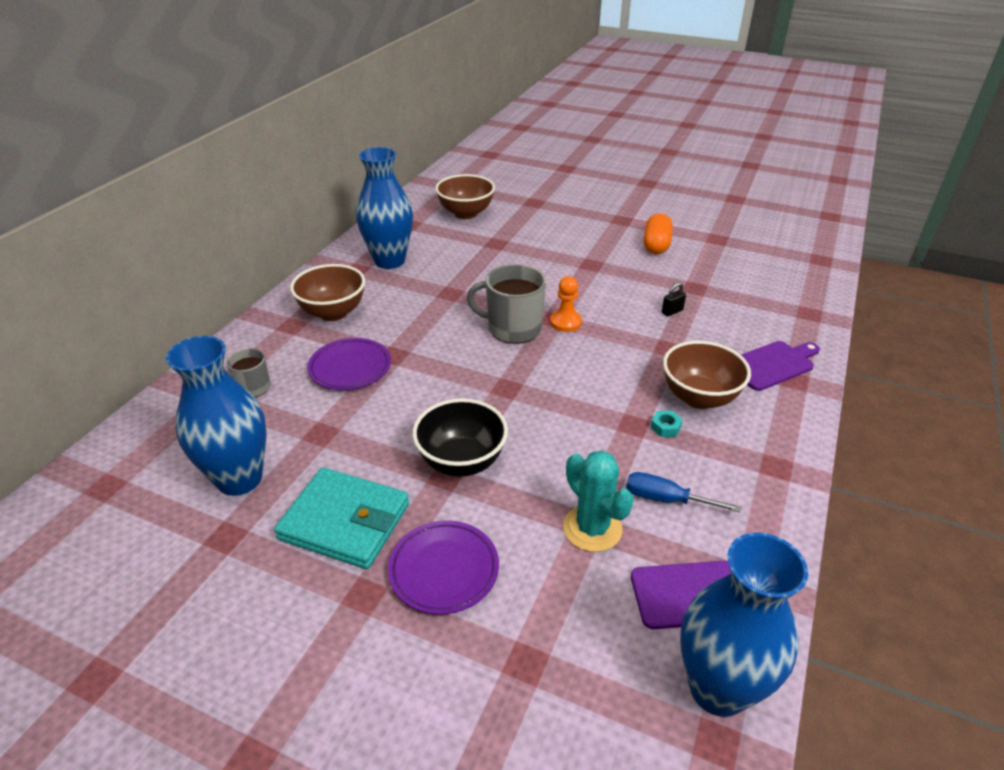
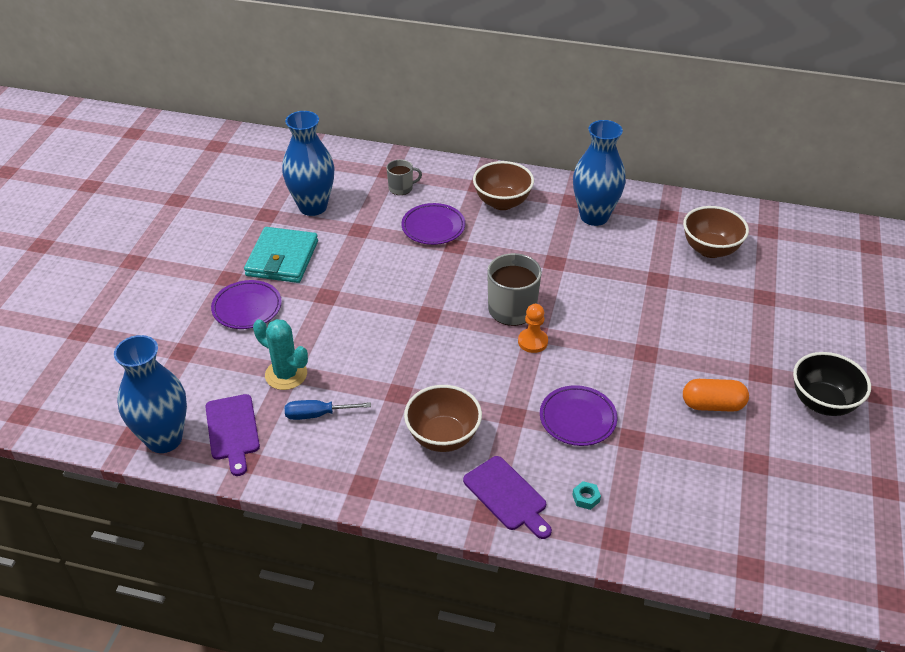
camera: 80 degrees right, 5 degrees up
(461, 462) = (341, 301): black bowl -> black bowl (822, 403)
(592, 528) = (286, 374): turquoise cactus -> turquoise cactus turned 75 degrees clockwise
(665, 427) = (399, 414): turquoise nut -> turquoise nut (586, 498)
(666, 499) = (317, 414): blue screwdriver -> blue screwdriver turned 105 degrees counterclockwise
(672, 311) = (577, 419): black padlock -> purple plate

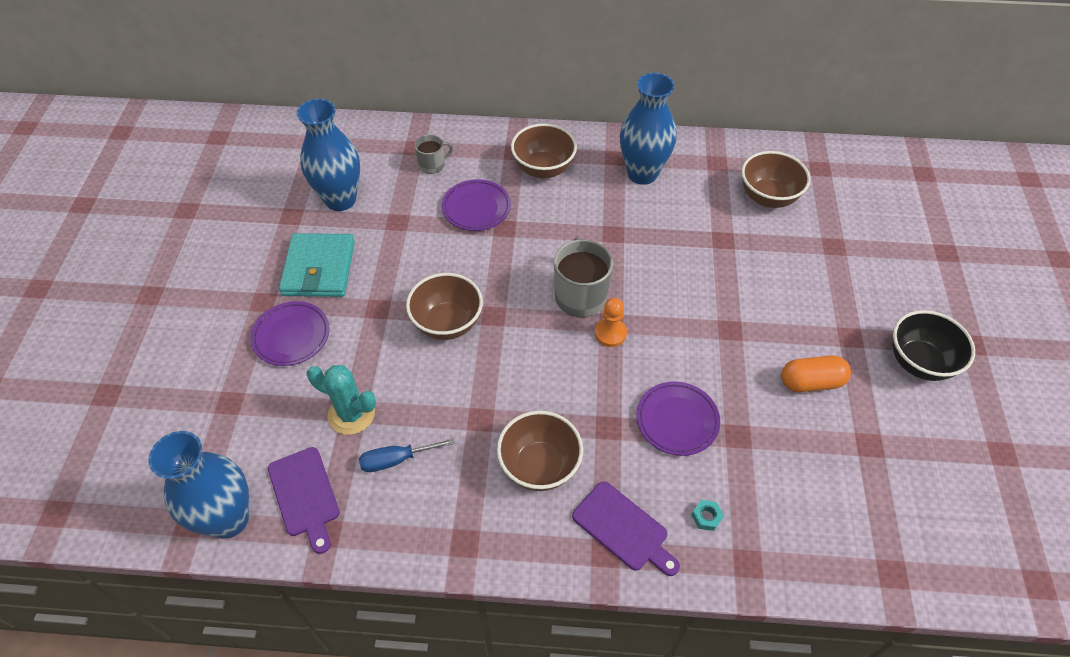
camera: 10 degrees left, 10 degrees up
(386, 315) = (447, 323): none -> brown bowl

